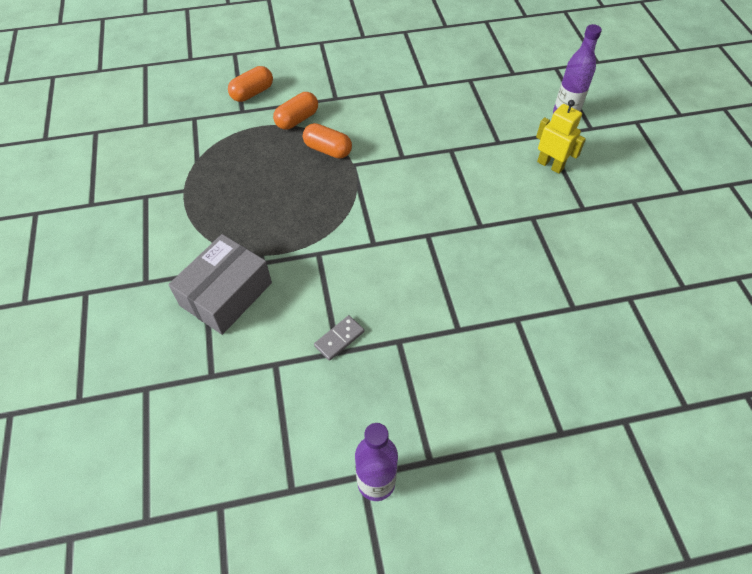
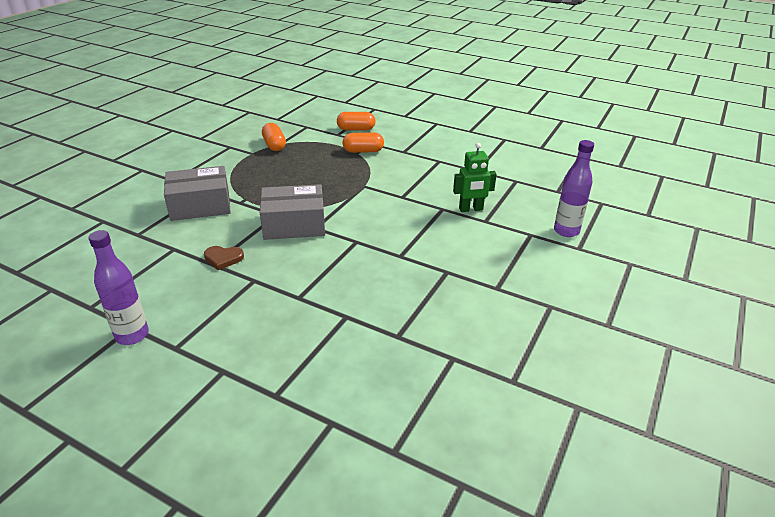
camera: 40 degrees right, 20 degrees down
(327, 150) = (359, 172): orange capsule -> orange capsule (274, 145)
(339, 339) = (223, 258): grey domino -> brown heart
(350, 253) = (294, 224): none -> grey box
(473, 136) = (471, 209): none -> green robot
(550, 165) = (508, 251): yellow robot -> none

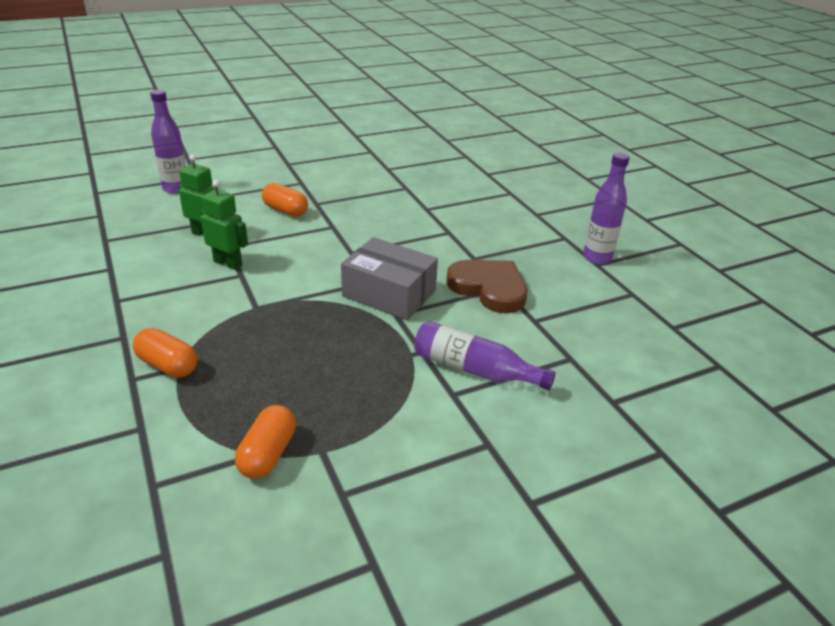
camera: 145 degrees left, 0 degrees up
(200, 205) = (474, 369): grey box -> purple bottle
(223, 258) = (489, 288): brown heart -> brown heart, size x1.94
(356, 129) = (95, 425): orange capsule -> orange capsule (285, 210)
(422, 199) = (228, 263): none -> green robot

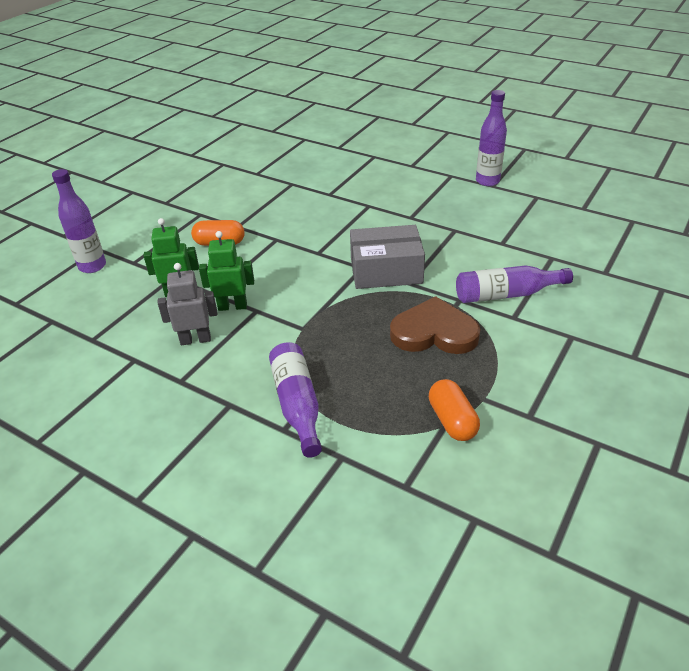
camera: 30 degrees left, 5 degrees up
(168, 275) = (195, 339): none -> grey robot
(168, 365) = (297, 404): orange capsule -> purple bottle
(489, 288) = (447, 234): brown heart -> brown heart (434, 332)

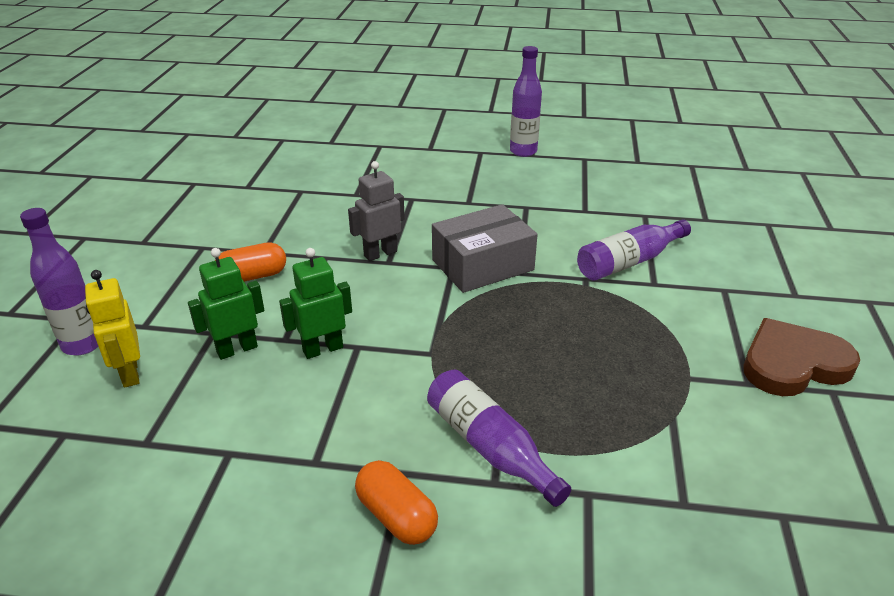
camera: 25 degrees left, 5 degrees down
(107, 292) = (129, 373): none -> yellow robot
(195, 339) = (300, 403): grey robot -> grey robot (380, 253)
(434, 332) = (585, 320): brown heart -> brown heart (793, 363)
(452, 420) = (676, 411): orange capsule -> orange capsule (396, 516)

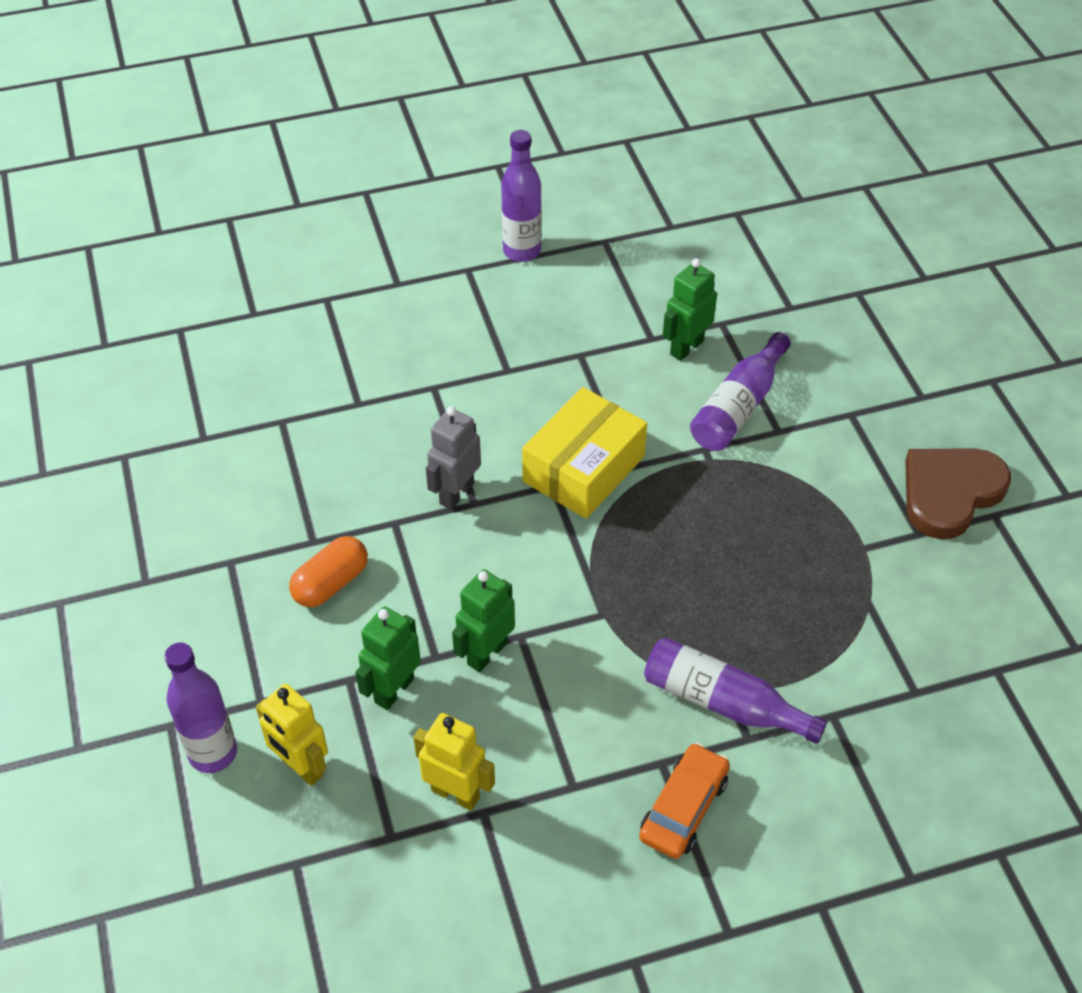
camera: 25 degrees left, 15 degrees up
(220, 432) = (456, 793): none -> yellow robot
(396, 516) = (683, 808): orange capsule -> orange car
(482, 265) = (583, 469): grey box -> yellow box
(608, 221) = (686, 347): none -> green robot

